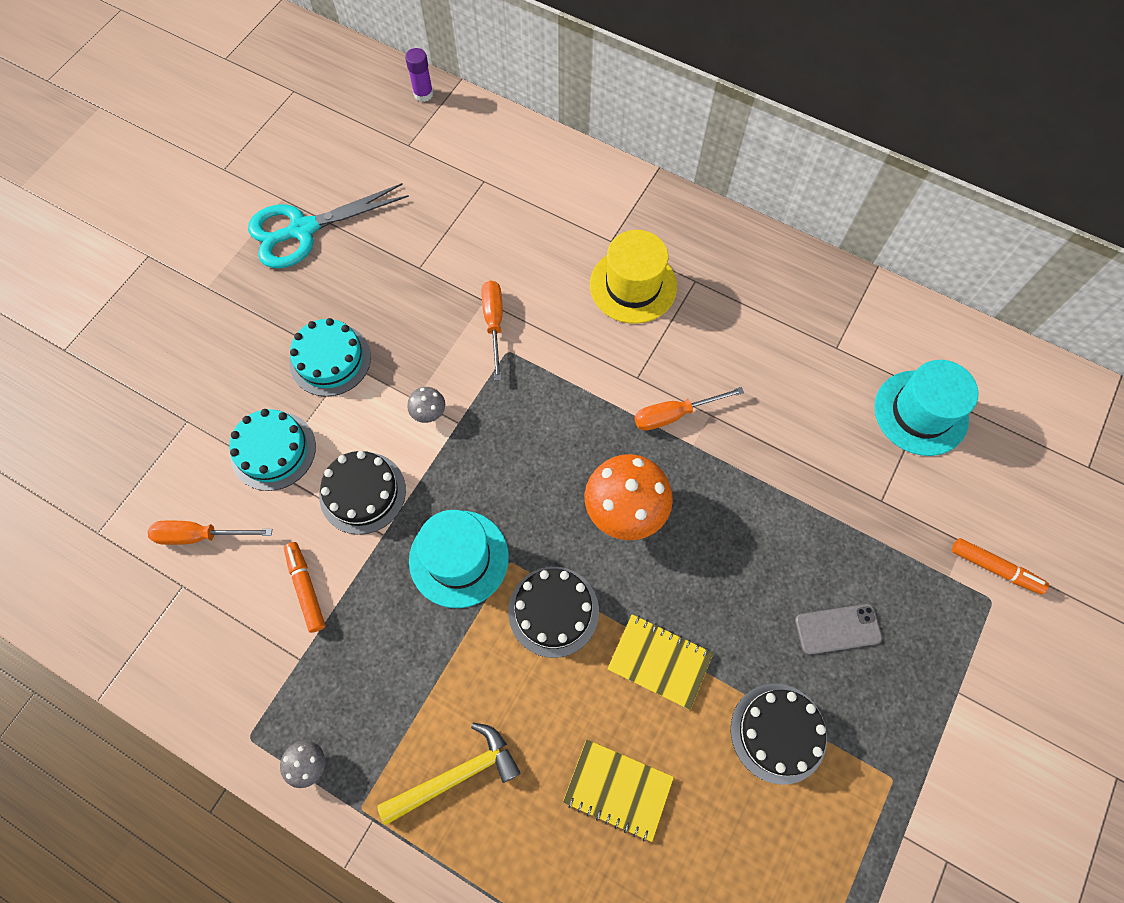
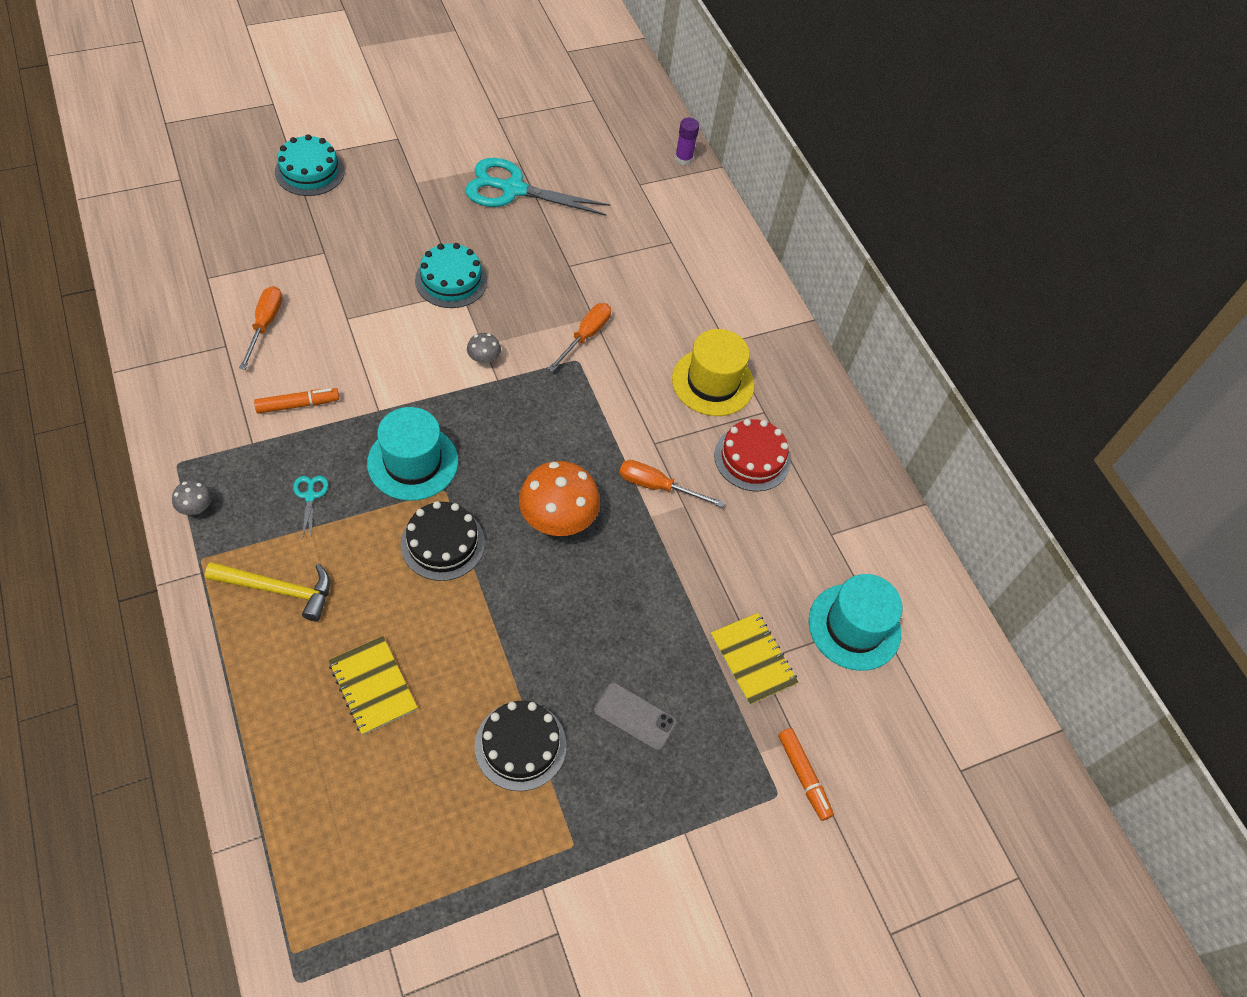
camera: 30 degrees right, 10 degrees down
(200, 535) = (265, 325): orange screwdriver -> orange screwdriver turned 60 degrees clockwise
(273, 450) = (359, 308): turquoise cake -> turquoise cake (309, 171)
(306, 588) = (298, 405): orange marker -> orange marker turned 60 degrees clockwise
(362, 492) = (391, 375): black cake -> none
(400, 665) = (310, 496): none -> turquoise scissors
(659, 661) = (483, 632): yellow notebook -> yellow notebook (753, 659)
(722, 329) = (752, 458): none -> red cake

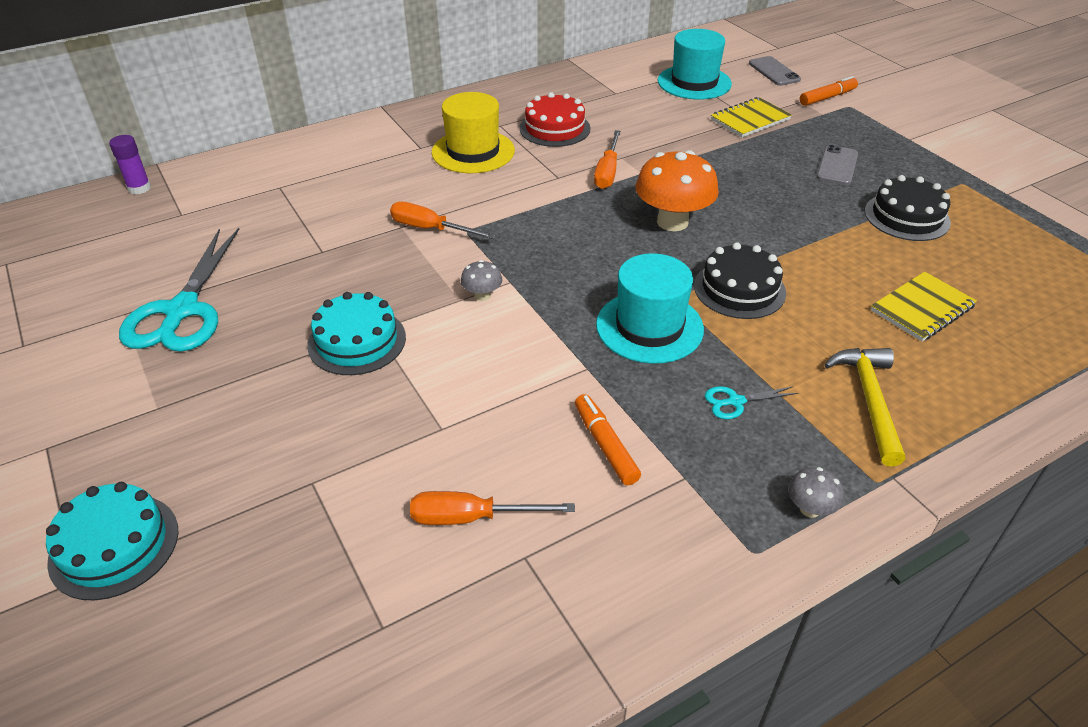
camera: 90 degrees left, 15 degrees down
(882, 735) = (774, 71): none -> grey phone

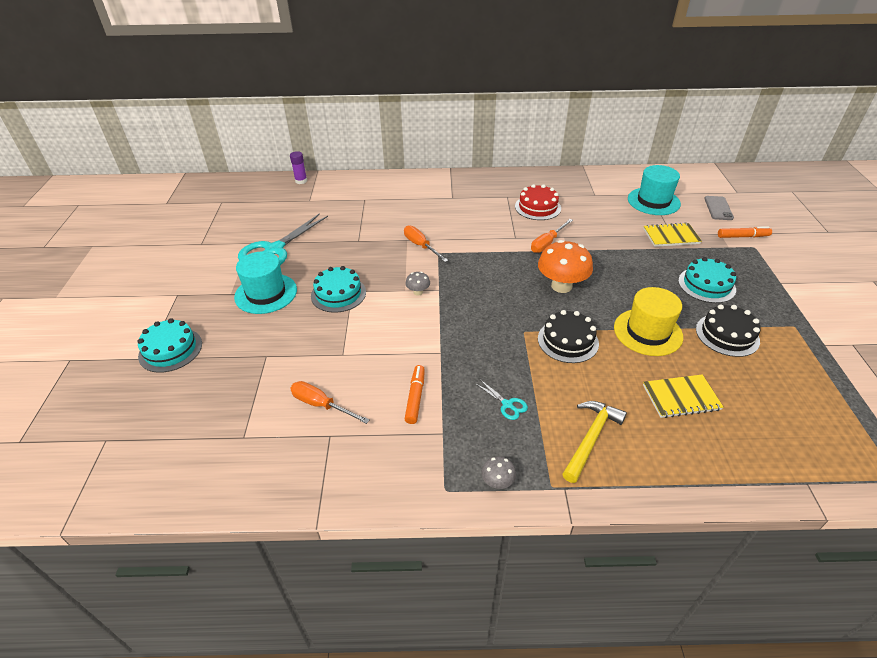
camera: 30 degrees right, 0 degrees up
(473, 151) = (479, 208): yellow hat -> yellow hat (647, 332)
(649, 327) = (494, 343): turquoise hat -> turquoise hat (266, 293)
(735, 402) = (507, 404): turquoise scissors -> turquoise scissors turned 150 degrees counterclockwise
(837, 166) = (706, 285): grey phone -> turquoise cake

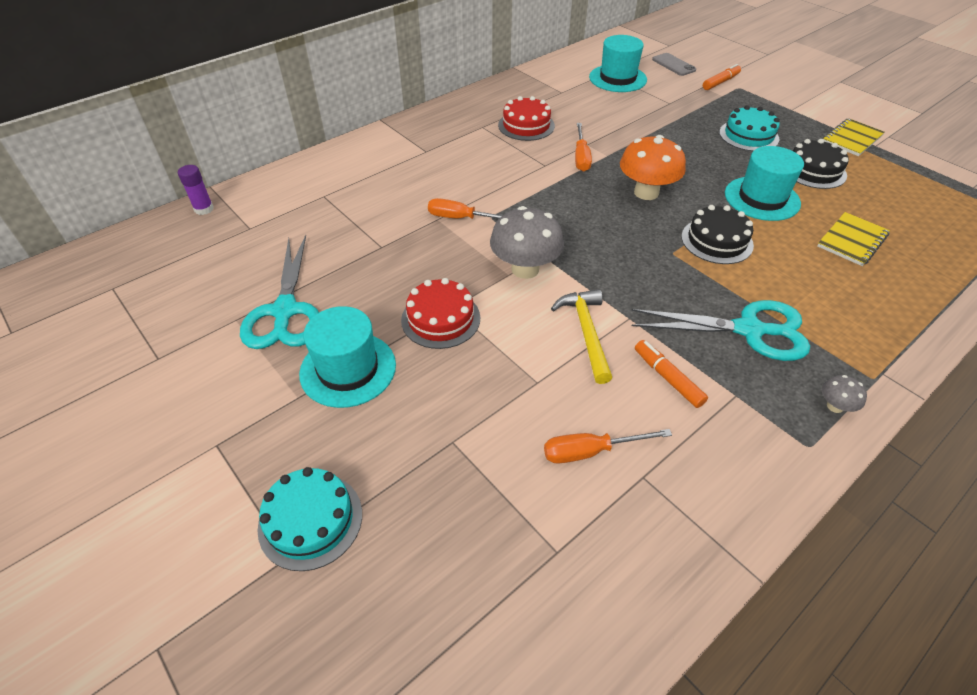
camera: 40 degrees left, 5 degrees up
(338, 294) = (440, 319): turquoise cake -> red cake
(418, 292) = (525, 269): grey mushroom -> grey mushroom, size x2.16
(507, 404) = (749, 330): turquoise scissors -> turquoise scissors, size x2.37
(591, 438) = (843, 316): yellow hammer -> yellow hammer (586, 332)
(647, 332) = (762, 198): yellow hat -> turquoise hat
(671, 236) = (671, 105): yellow notebook -> yellow notebook (852, 139)

